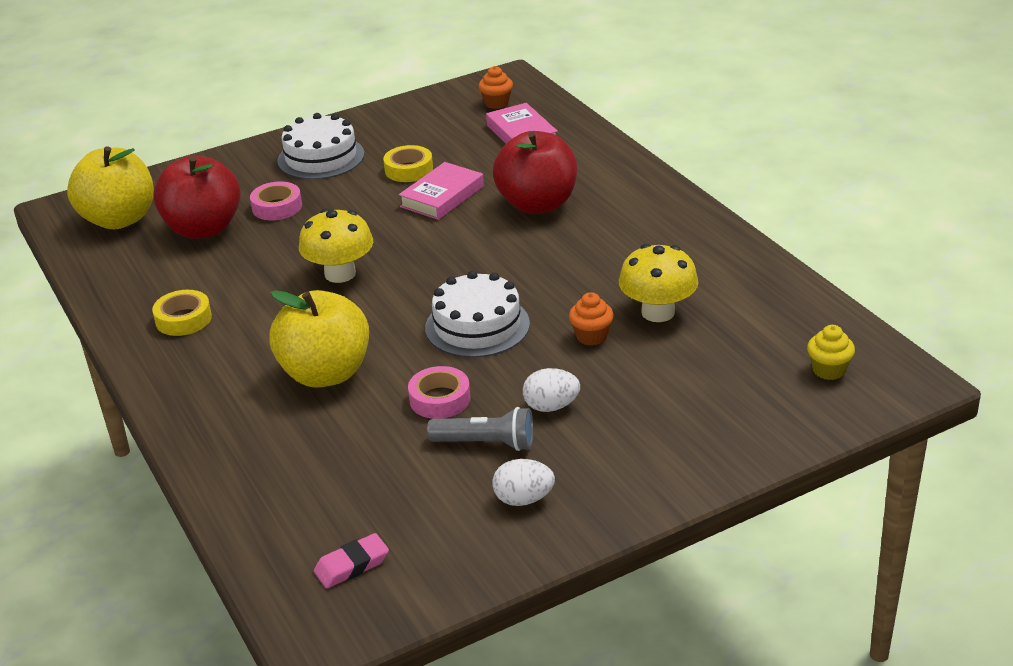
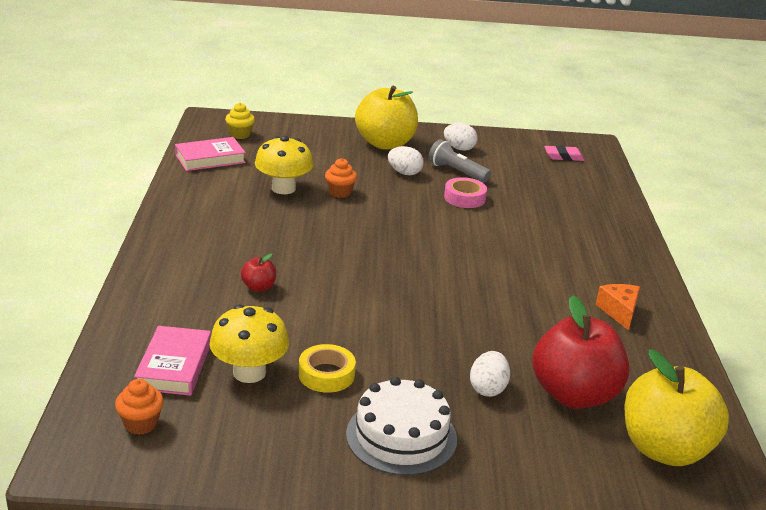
camera: 155 degrees left, 5 degrees down
(183, 319) = (619, 312): yellow tape -> orange cheese
(277, 207) = (488, 389): pink tape -> white egg
(325, 373) = (527, 236): yellow apple -> yellow apple (385, 144)
(340, 274) = (471, 297): yellow mushroom -> yellow mushroom (249, 372)
(442, 196) = (326, 330): pink book -> pink book (210, 159)
(477, 326) = (403, 224): white cake -> none
(537, 204) = (258, 287): red apple -> red apple, size x0.43

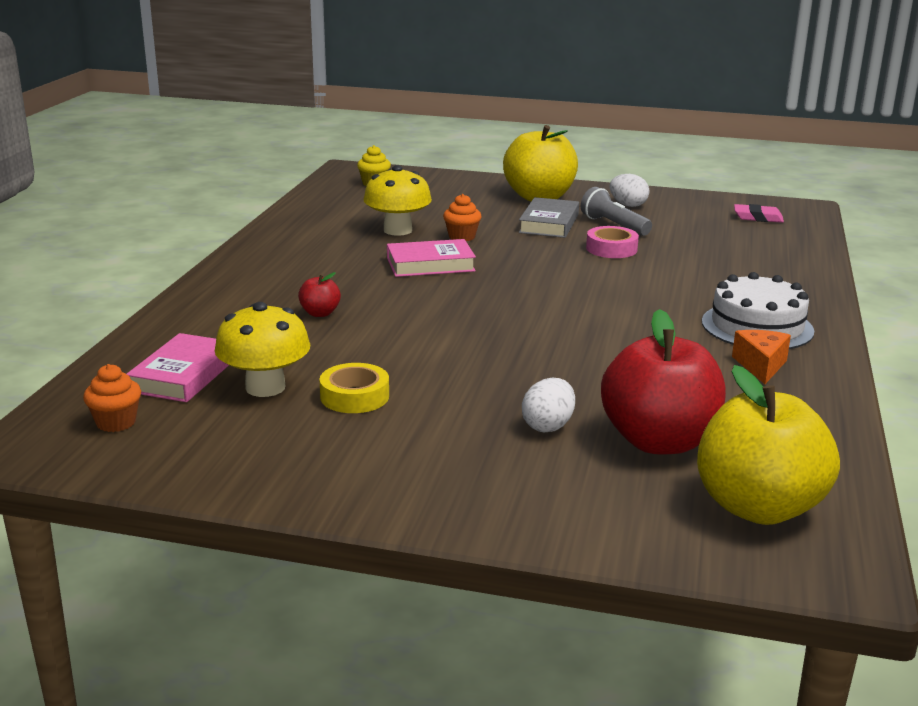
camera: 15 degrees right, 5 degrees down
(210, 159) = (329, 202): pink book -> pink book (430, 264)
(401, 436) = (414, 462): white cake -> white cake (757, 326)
(404, 173) = (549, 223): white egg -> grey book

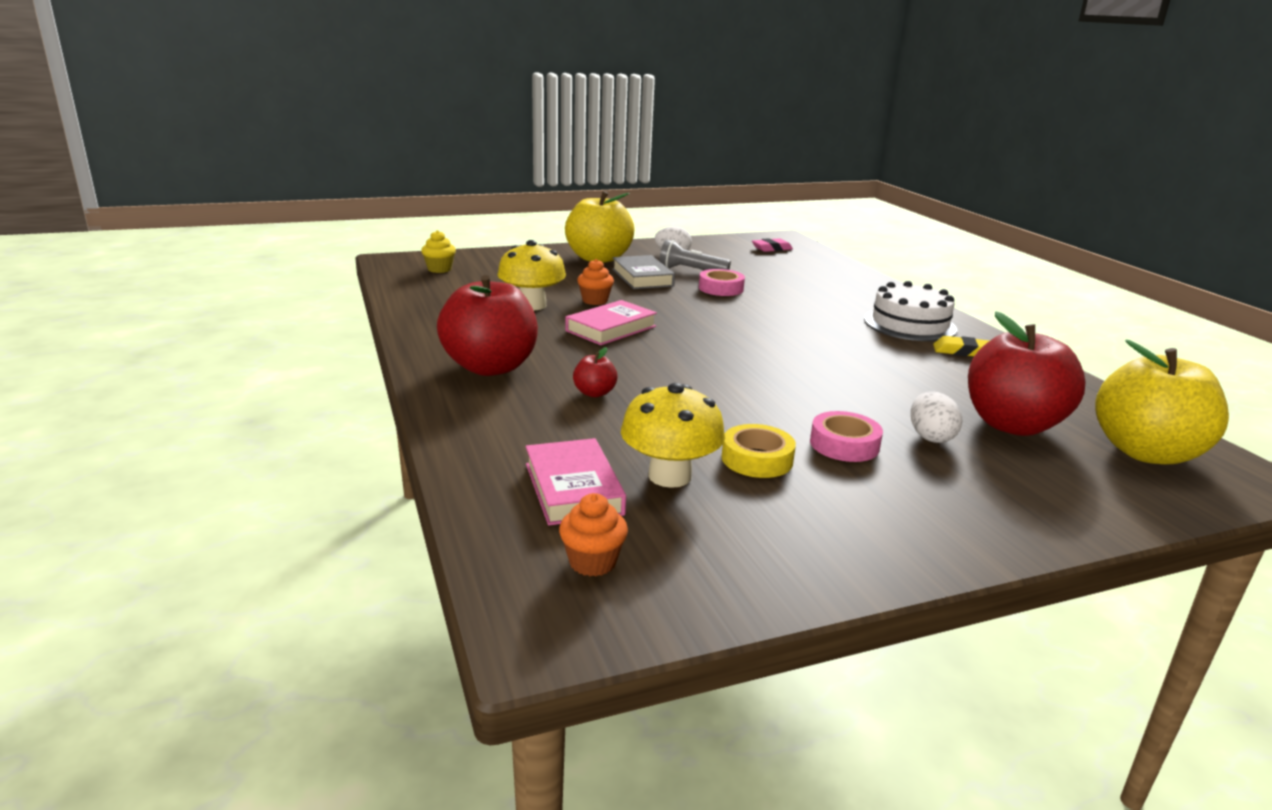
camera: 35 degrees left, 0 degrees up
(276, 274) = (490, 367): none -> red apple
(452, 408) = (844, 444): none -> pink tape
(760, 366) = (962, 351): orange cheese -> yellow eraser

